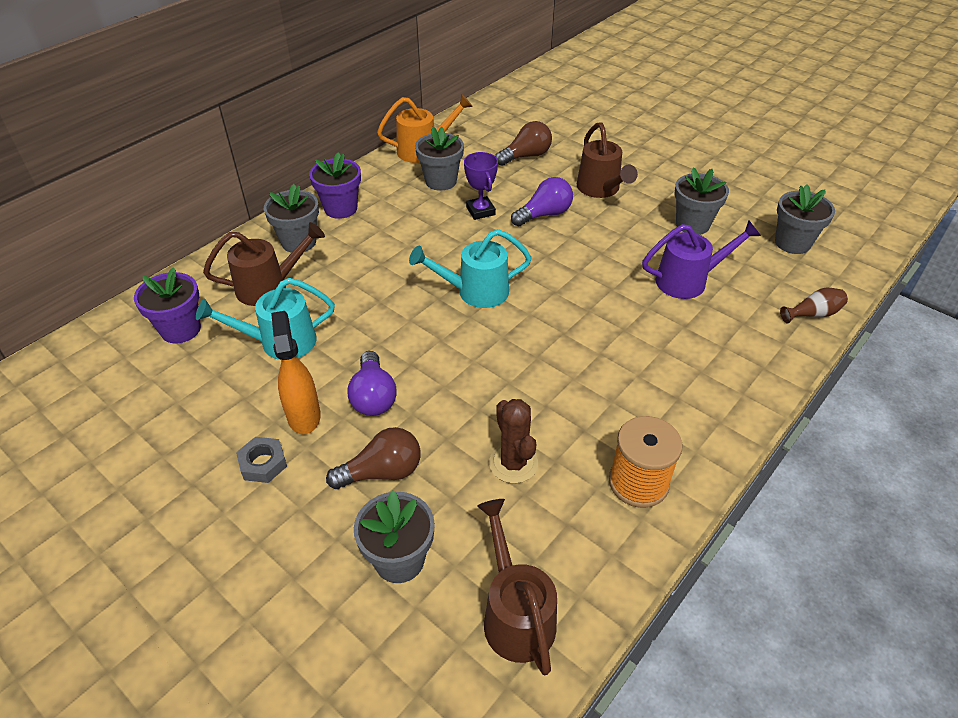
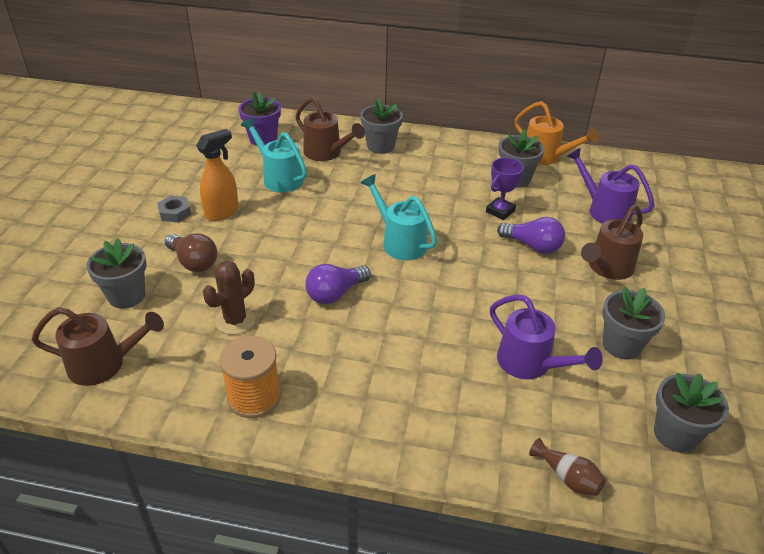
camera: 60 degrees right, 5 degrees down
(340, 208) = (433, 148): purple flower pot -> none
(373, 397) = (257, 234): purple light bulb -> purple light bulb (335, 294)
(515, 613) = (105, 364): brown watering can -> brown watering can turned 45 degrees clockwise
(526, 156) = (603, 210): brown light bulb -> purple watering can

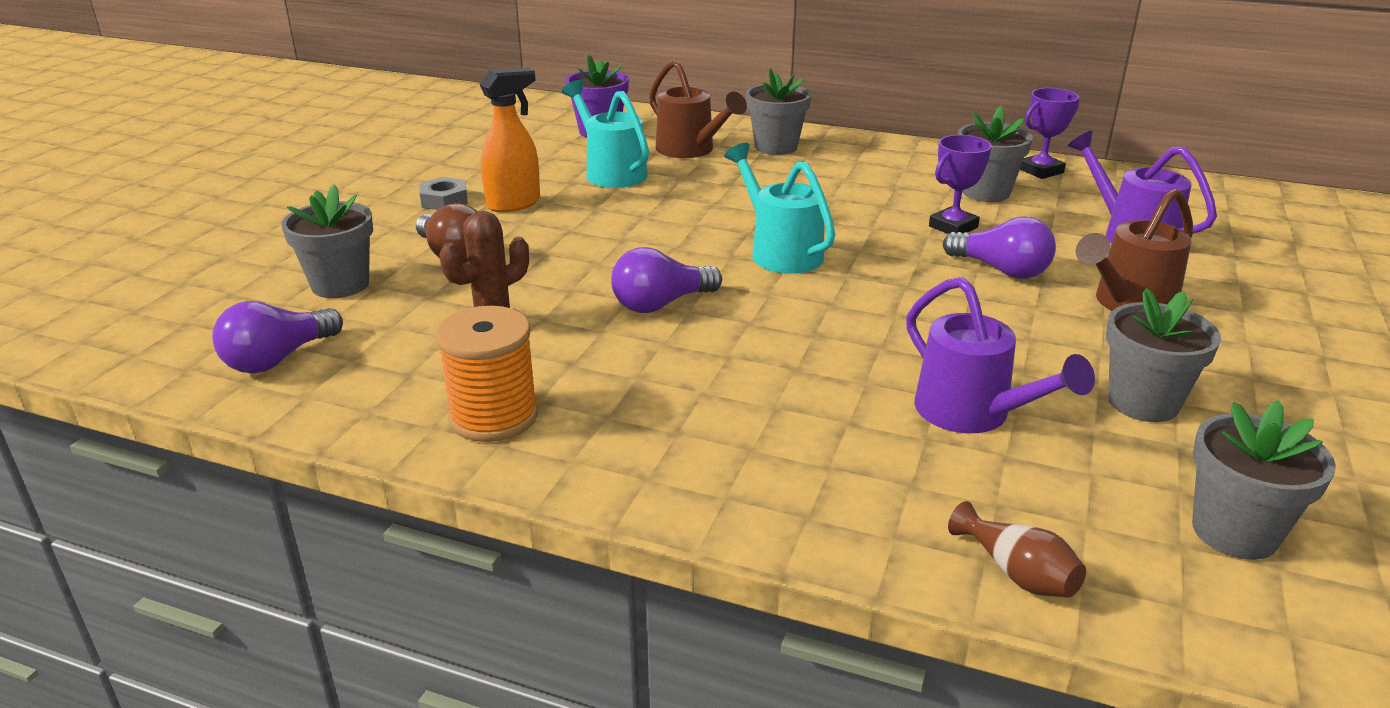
camera: 10 degrees right, 10 degrees down
(105, 364) = (278, 359): brown watering can -> purple light bulb
(546, 157) = (1041, 171): orange watering can -> purple trophy

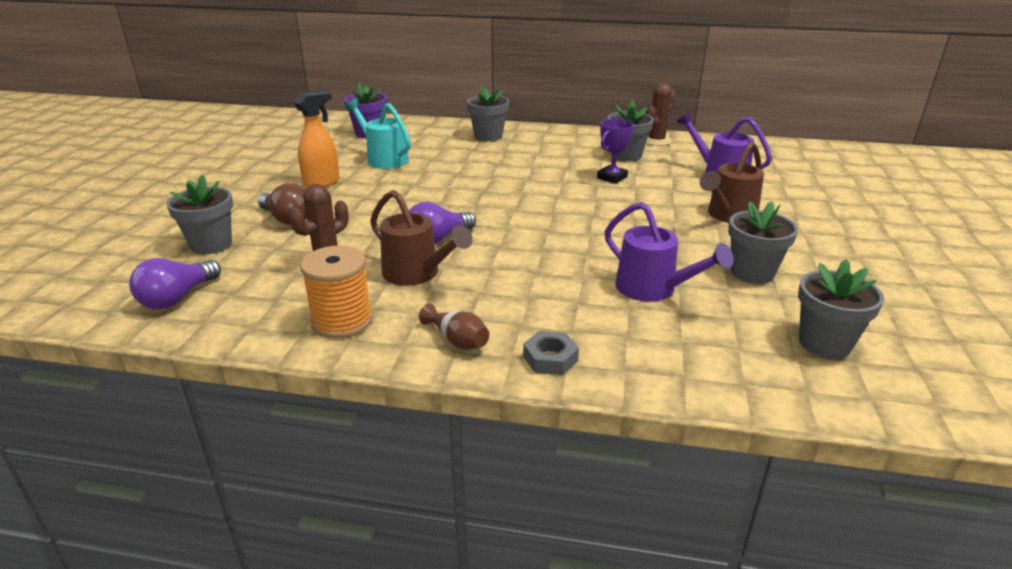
camera: 10 degrees left, 0 degrees up
(444, 200) = (272, 184): grey nut -> grey nut (550, 358)
(691, 150) = (433, 142): brown watering can -> brown watering can (417, 274)
(780, 251) = (507, 200): turquoise watering can -> none
(1001, 270) = (648, 201): purple light bulb -> none
(1017, 573) = (705, 382): brown vase -> brown vase (457, 340)
(1041, 171) = (656, 140): purple trophy -> brown cactus

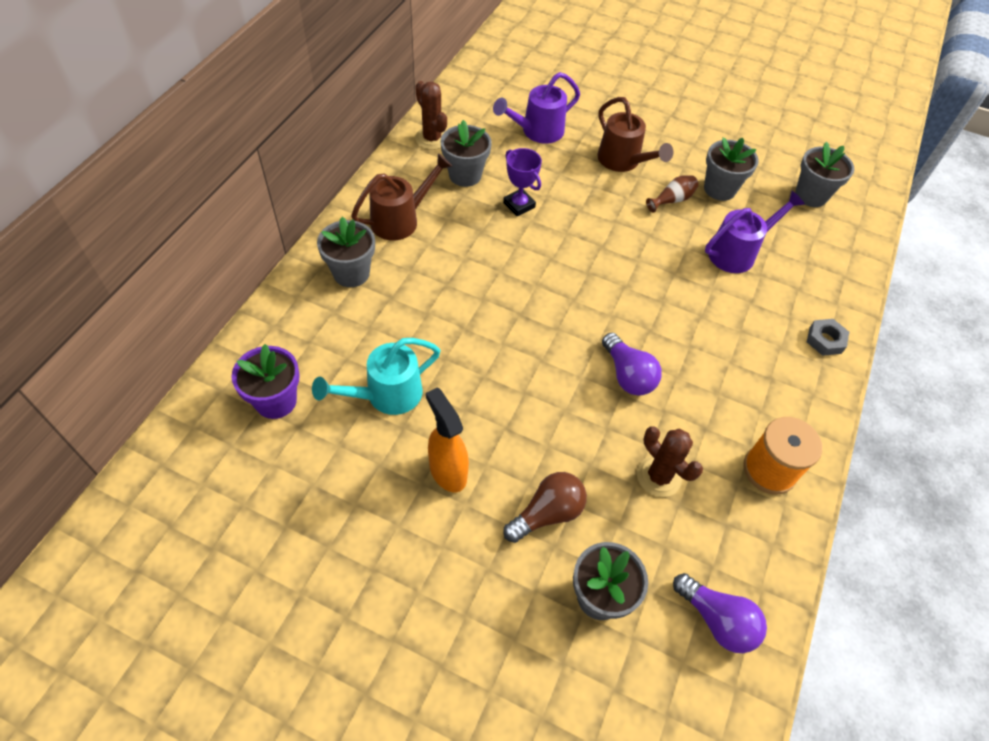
camera: 80 degrees left, 25 degrees up
(417, 274) = (694, 403): brown watering can -> brown watering can (401, 219)
(457, 340) = (800, 391): brown vase -> brown vase (672, 200)

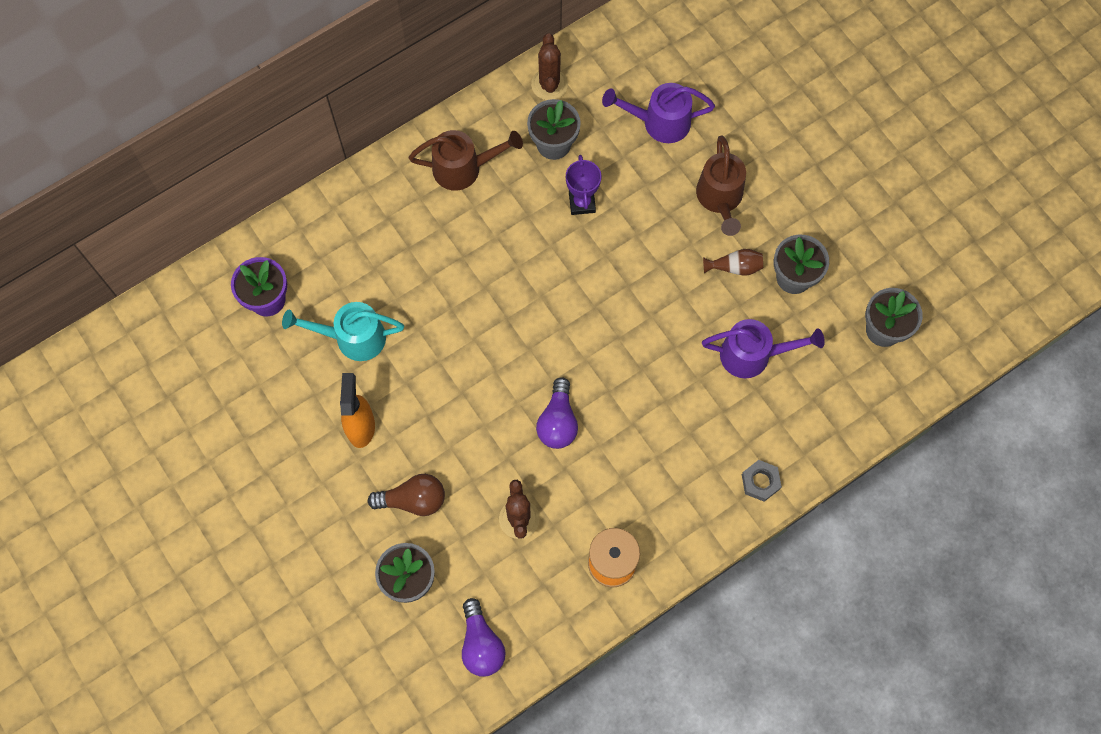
camera: 35 degrees right, 15 degrees up
(351, 273) = (389, 206): grey flower pot -> none

